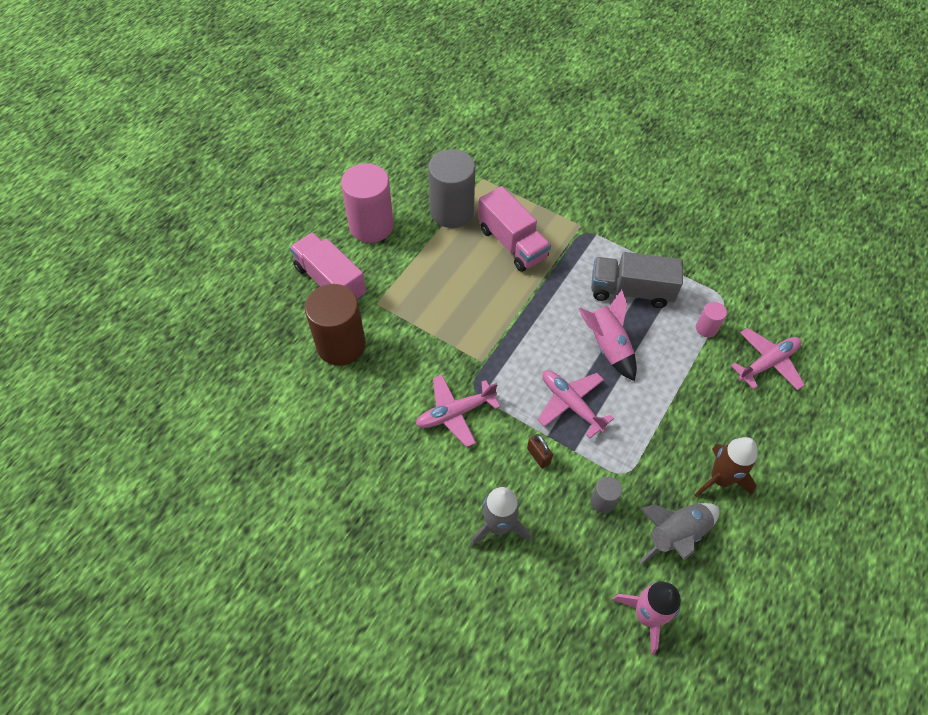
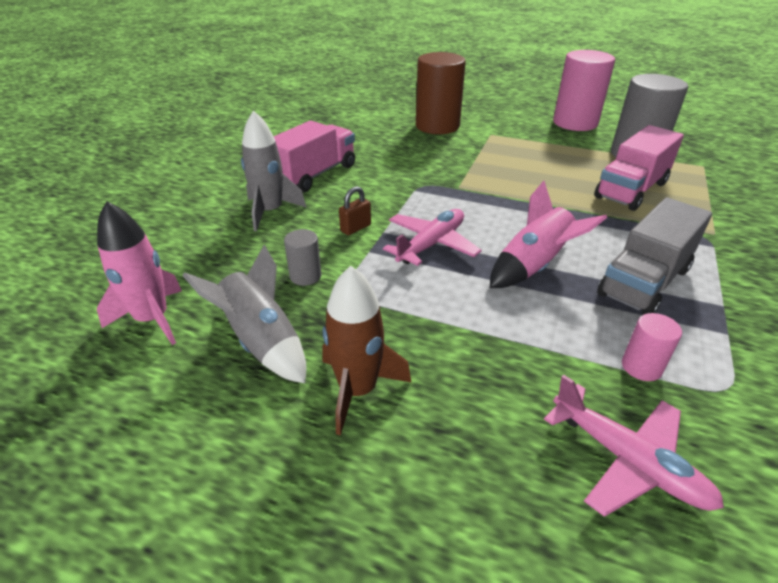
camera: 80 degrees right, 20 degrees down
(330, 281) = (499, 115): pink truck -> pink truck (314, 175)
(455, 413) = (390, 179): pink plane -> none
(631, 291) = (644, 282): grey truck -> grey truck turned 135 degrees counterclockwise

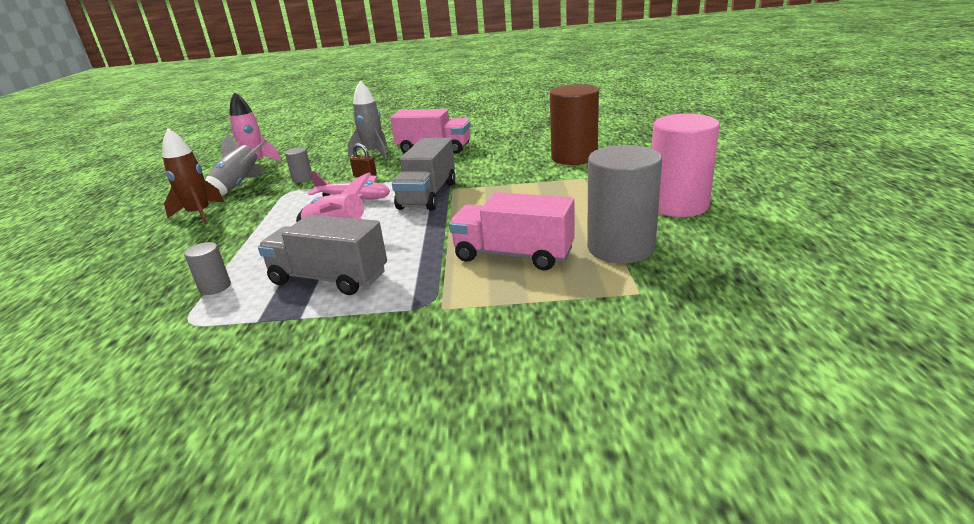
camera: 70 degrees right, 10 degrees down
(465, 201) = (428, 195): none -> grey truck
(628, 461) = (129, 290): pink plane -> none
(641, 367) = (215, 287): pink cylinder -> grey cylinder

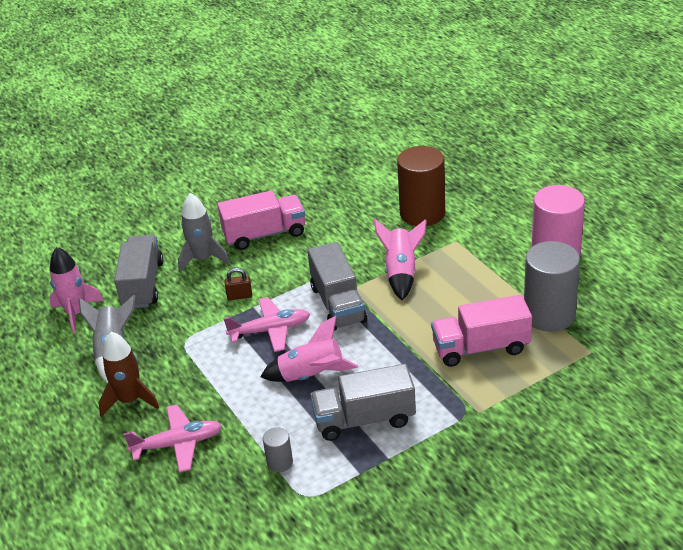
camera: 30 degrees left, 10 degrees up
(177, 249) = (178, 444): none -> pink plane
(302, 179) = (173, 320): grey cylinder -> none
(316, 158) = (142, 285): none -> grey truck
(508, 187) = (401, 272): none -> pink rocket

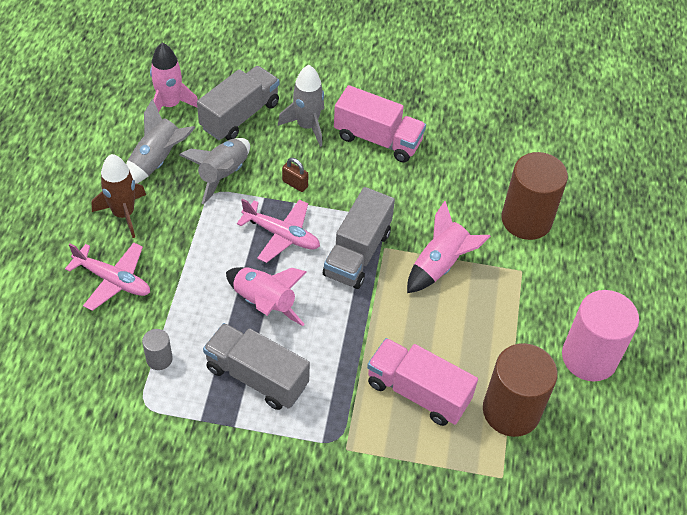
camera: 35 degrees right, 15 degrees up
(177, 326) = (223, 175): none -> grey rocket
(549, 315) = (511, 411): grey cylinder -> brown cylinder

